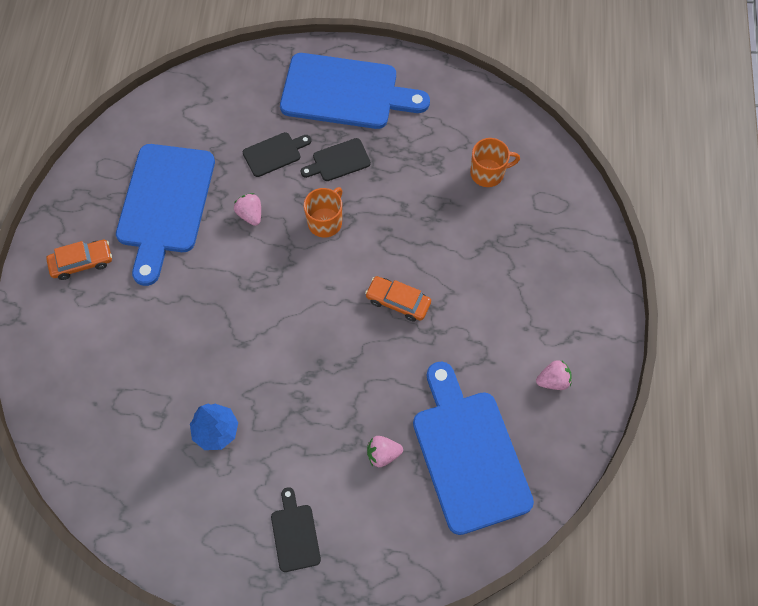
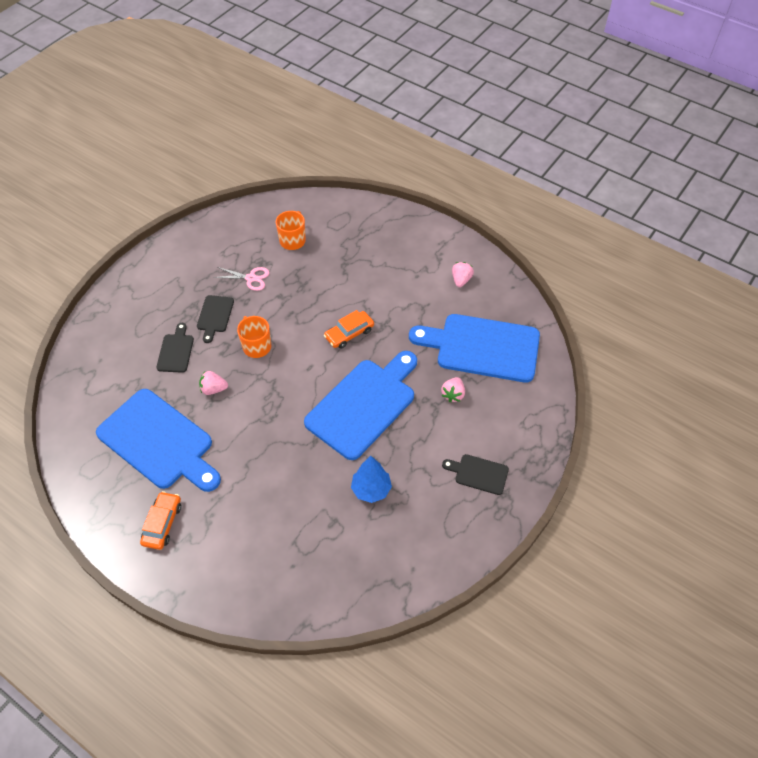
camera: 60 degrees left, 10 degrees down
(345, 92) = (163, 286): blue cutting board -> blue cutting board (364, 405)
(408, 164) = (251, 278): none -> pink scissors

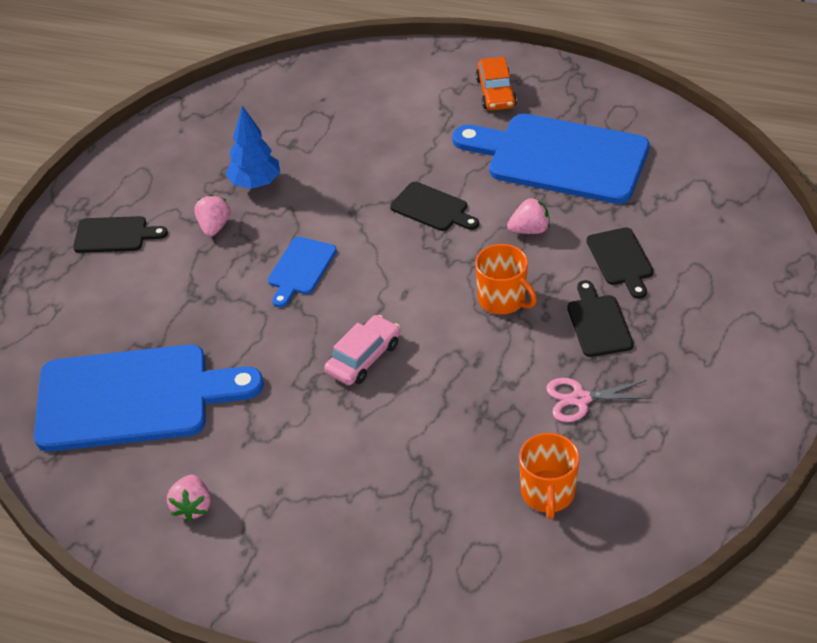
camera: 165 degrees right, 10 degrees down
(263, 426) = (432, 208): none -> black cutting board
(349, 333) = (363, 358): orange car -> pink car
(364, 405) = (300, 269): blue cutting board -> blue cutting board, size x0.46
(453, 394) = (169, 317): pink strawberry -> pink strawberry (214, 227)

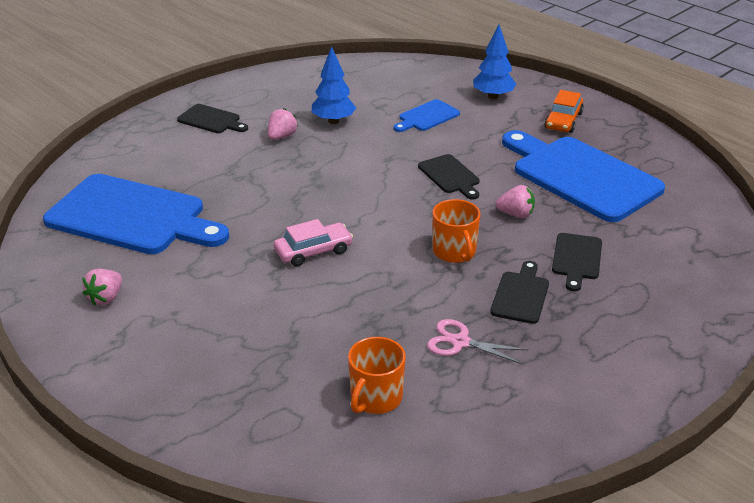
camera: 25 degrees right, 10 degrees down
(300, 269) = (318, 181): blue cutting board -> blue cutting board (427, 117)
(402, 86) = (493, 96): none -> blue tree

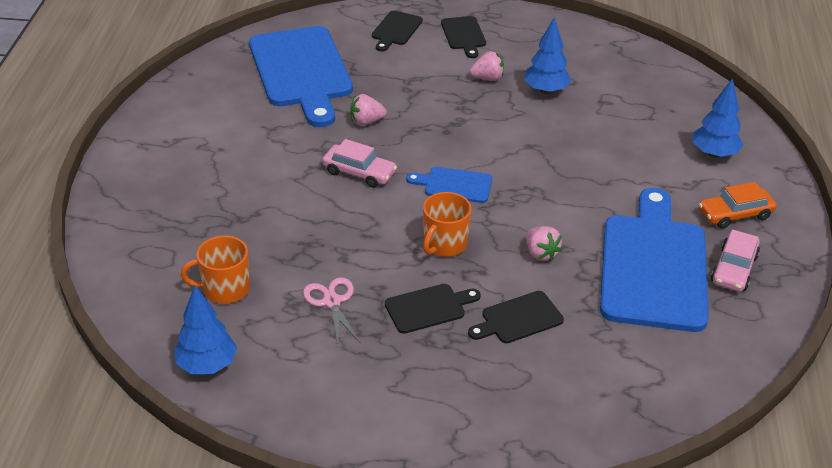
camera: 50 degrees right, 5 degrees up
(106, 298) = (204, 112): pink strawberry -> pink strawberry (366, 121)
(427, 117) = (623, 134): blue cutting board -> blue cutting board (454, 185)
(450, 176) = (549, 190): black cutting board -> black cutting board (396, 30)
(466, 455) = (207, 365): none -> blue tree
(616, 148) = (734, 269): none -> pink car

